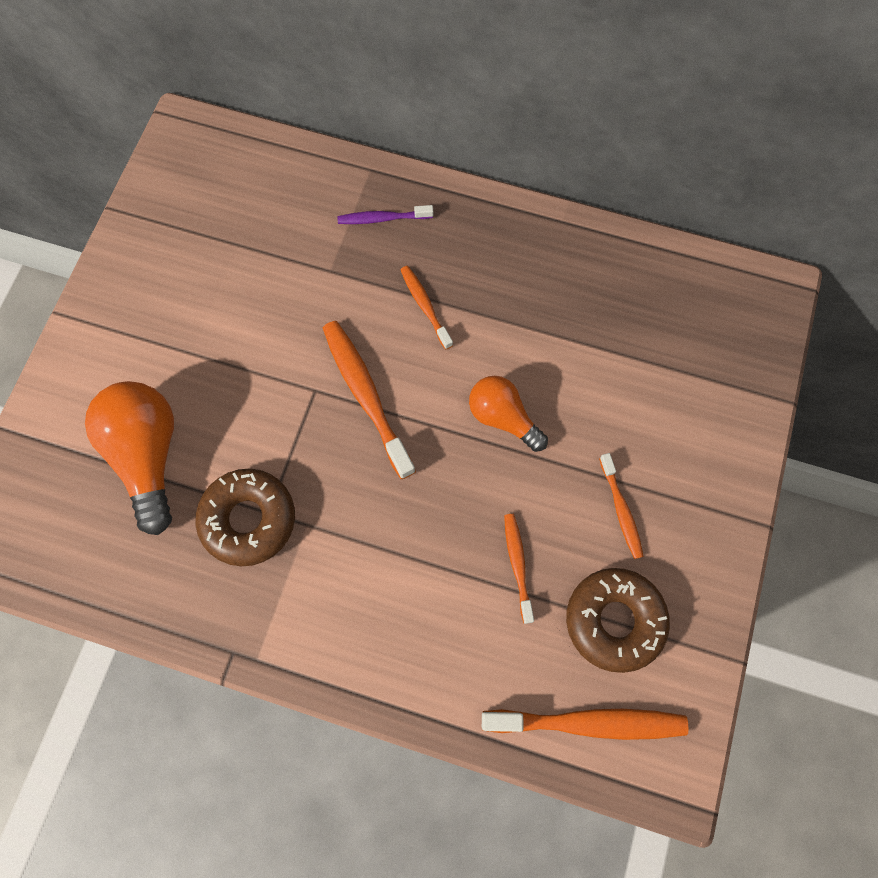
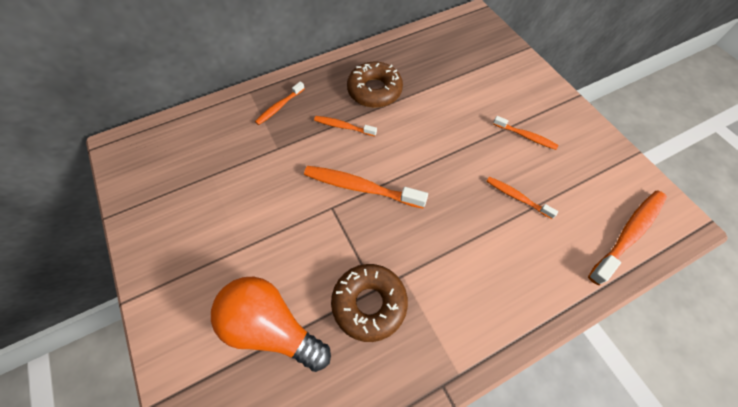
camera: 45 degrees left, 10 degrees down
(382, 218) = (279, 107): purple toothbrush -> orange toothbrush
(503, 417) = (434, 142): orange light bulb -> none
(614, 620) = (580, 182): brown donut -> brown donut (374, 90)

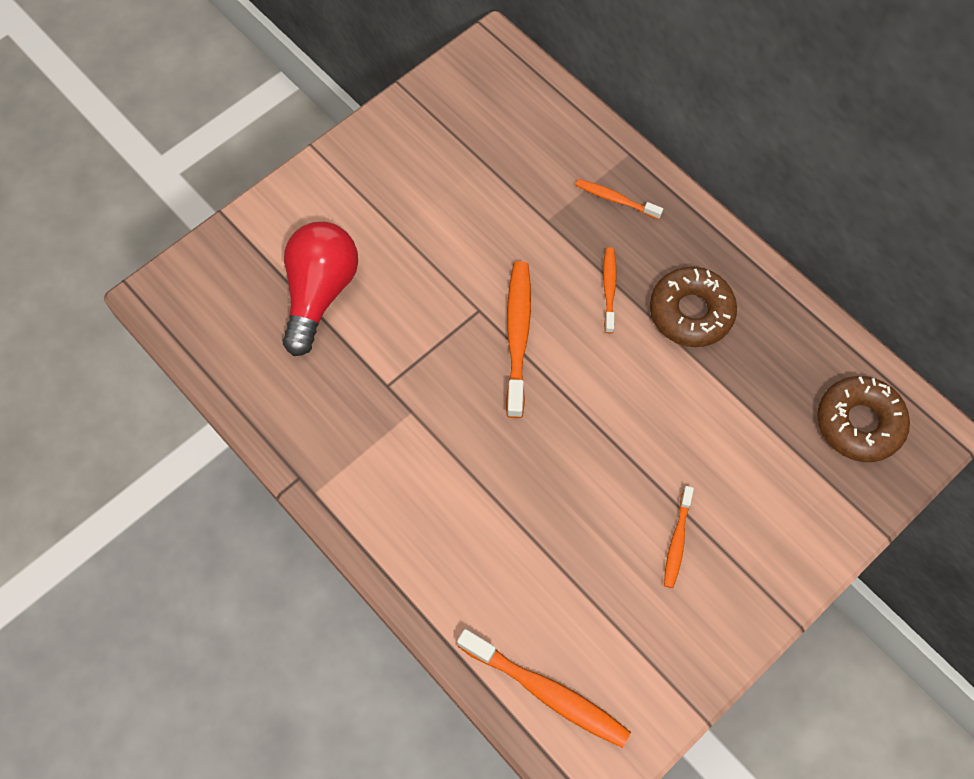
camera: 75 degrees right, 5 degrees up
(272, 327) = (320, 293): orange light bulb -> red light bulb
(369, 303) = (368, 383): brown donut -> brown donut (859, 423)
(516, 197) = (563, 536): orange toothbrush -> none

